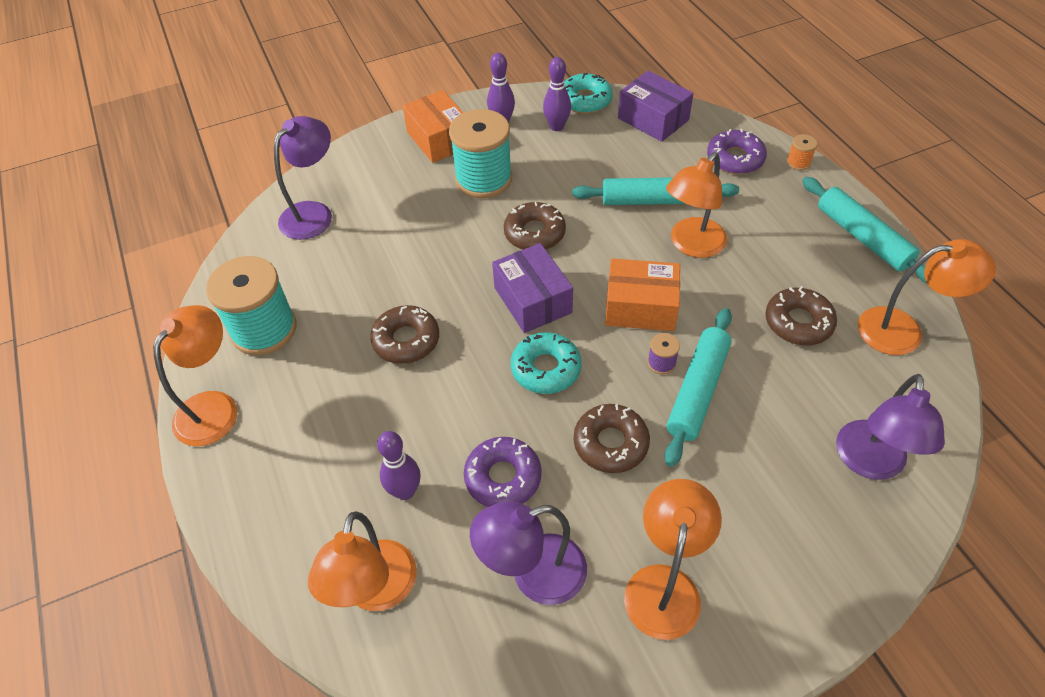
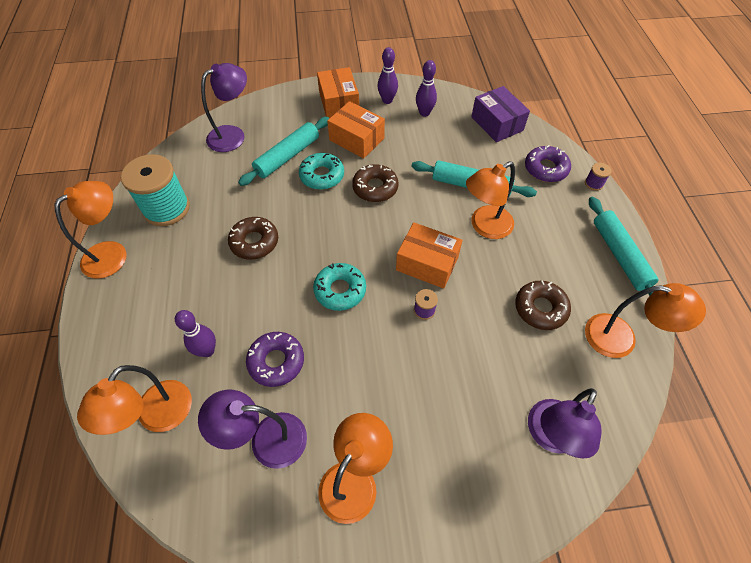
camera: 15 degrees right, 5 degrees up
(483, 179) = (356, 139): turquoise spool -> orange box
(532, 300) = (352, 237): purple box -> none
(585, 100) = (453, 98): turquoise donut -> turquoise donut (322, 176)
(610, 443) = (362, 360): brown donut -> none
(697, 390) = (442, 339): turquoise rolling pin -> turquoise rolling pin (287, 156)
(798, 162) = (593, 184): orange spool -> purple spool

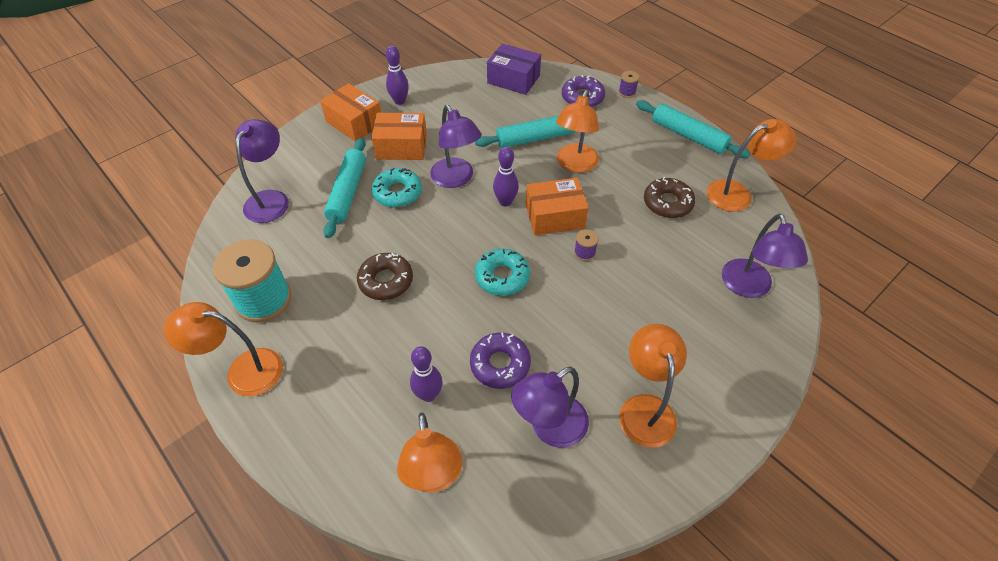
camera: 35 degrees left, 5 degrees down
(112, 253) = (243, 371): orange lamp -> orange lamp turned 90 degrees counterclockwise
(375, 188) = (456, 179): brown donut -> purple lamp
(424, 113) = (443, 97): purple bowling pin -> purple bowling pin (505, 202)

